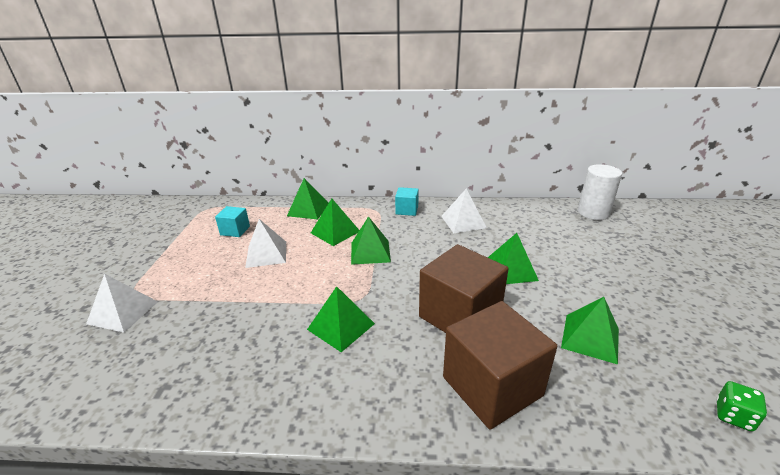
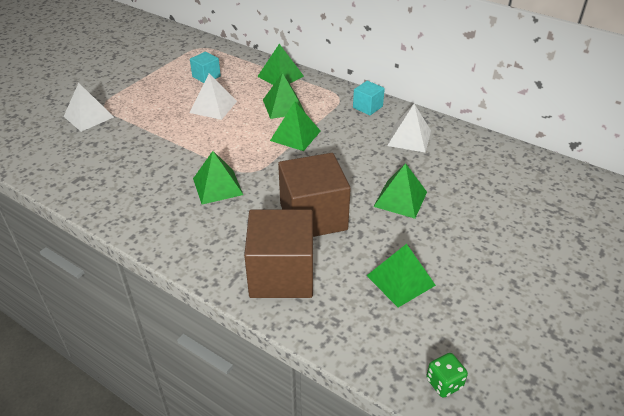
camera: 30 degrees right, 10 degrees up
(593, 213) = (562, 178): white cylinder -> none

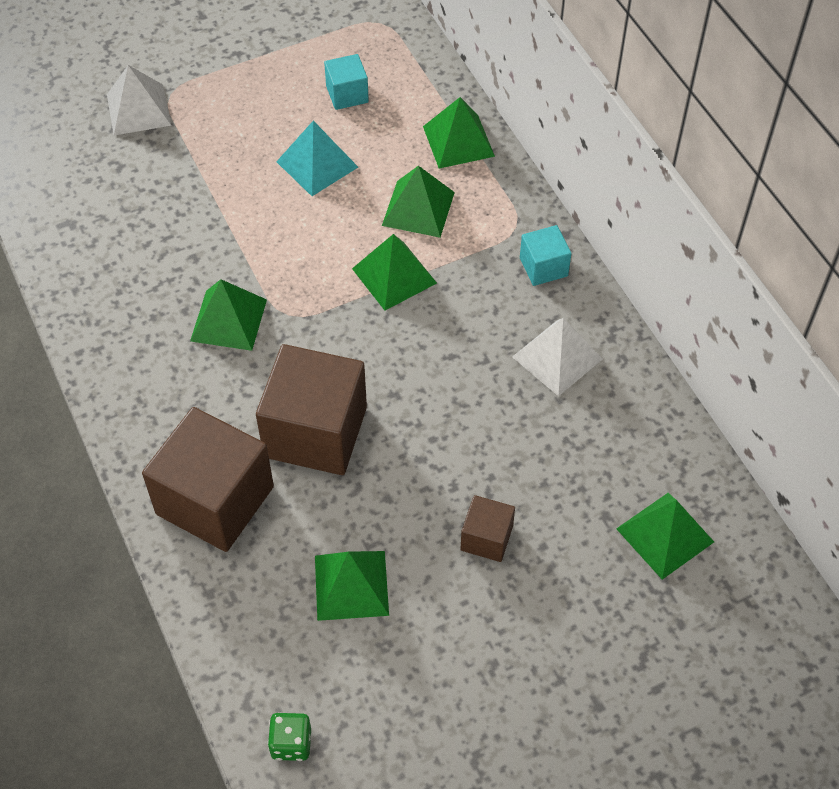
camera: 30 degrees right, 15 degrees up
(213, 106) = (317, 164): white pyramid -> turquoise pyramid
(400, 199) = (453, 460): green pyramid -> green pyramid (665, 535)
(451, 225) = (486, 538): none -> brown cube

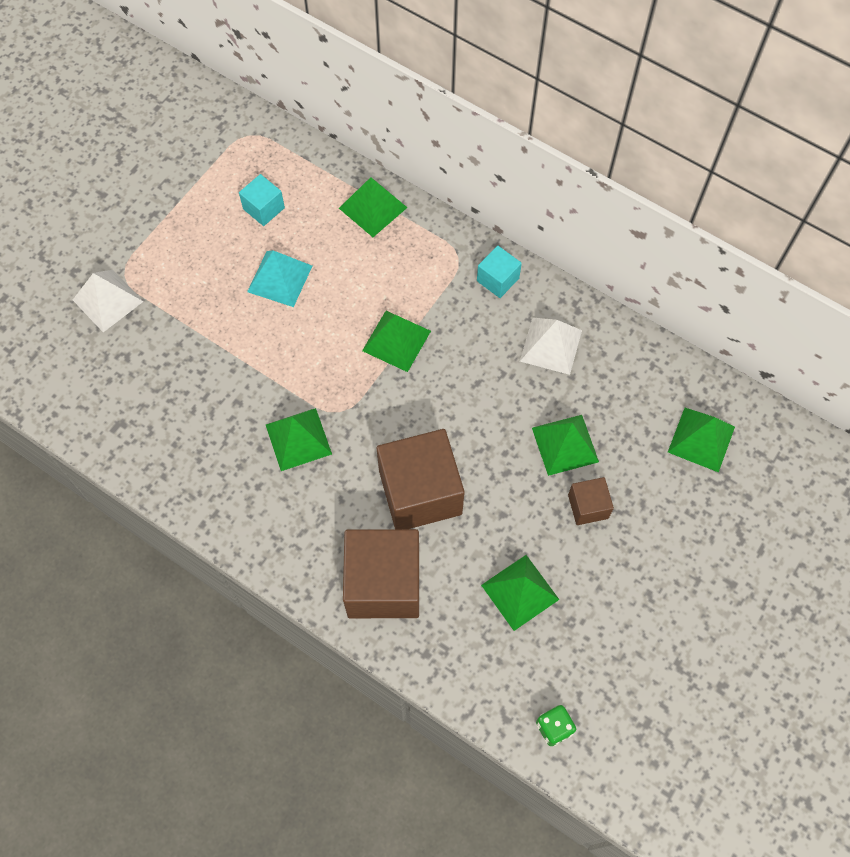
camera: 30 degrees left, 10 degrees up
(418, 208) = (379, 278): green pyramid -> green pyramid (565, 444)

